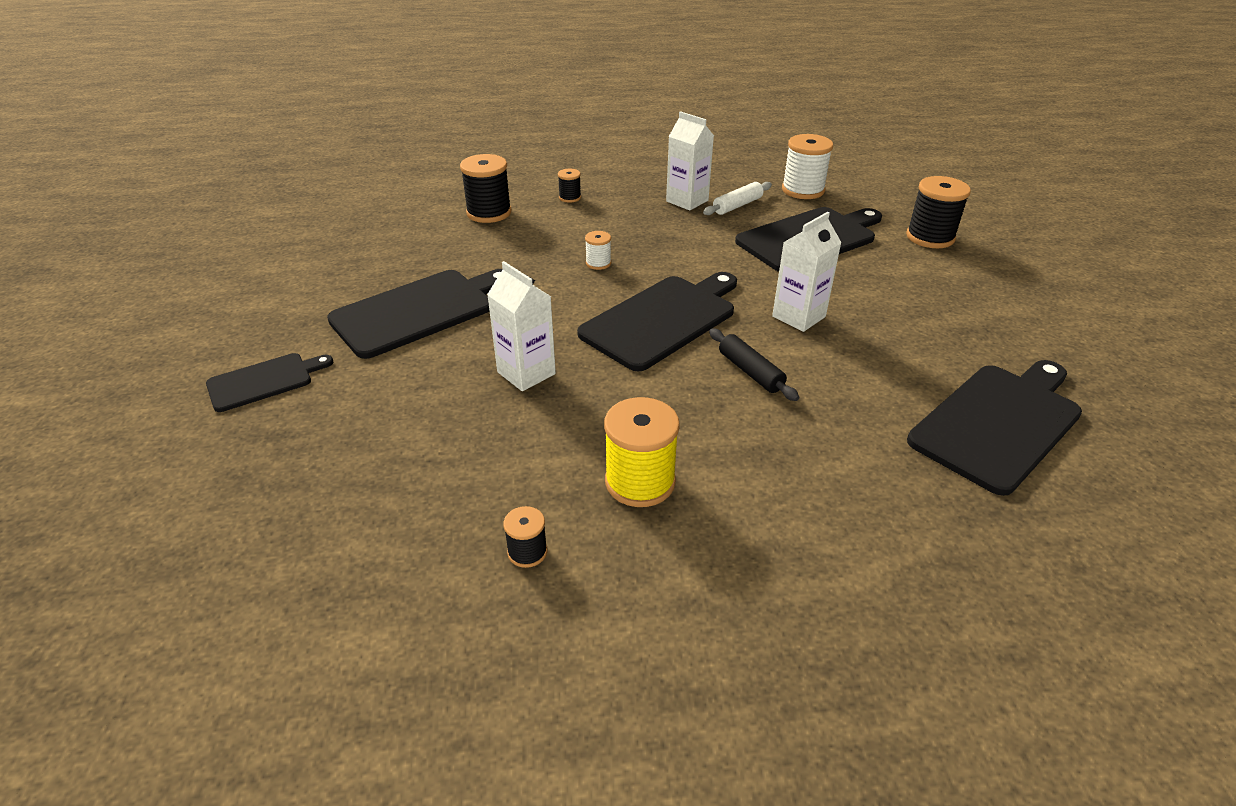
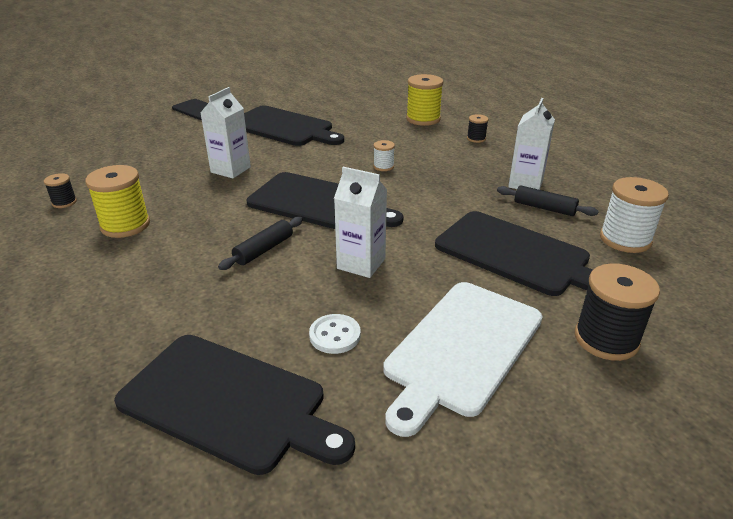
camera: 70 degrees right, 5 degrees down
(489, 213) = (423, 119): black spool -> yellow spool
(737, 206) = (544, 208): white rolling pin -> black rolling pin
(911, 351) = (335, 335): none -> white button
(935, 295) = (461, 349): none -> white cutting board

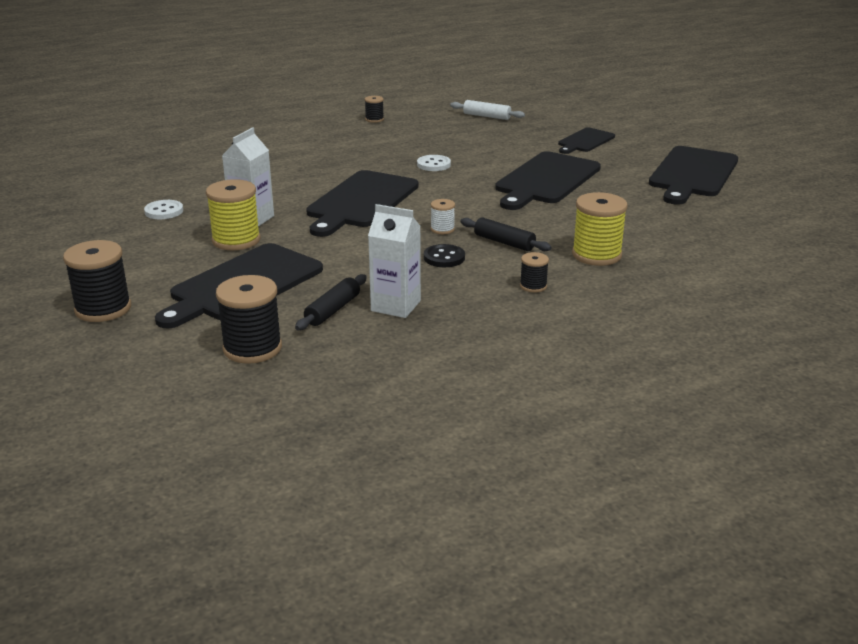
camera: 90 degrees right, 5 degrees down
(103, 144) = (487, 116): none -> white rolling pin
(125, 225) = (334, 140): yellow spool -> yellow spool (236, 240)
(229, 403) = (118, 186): black cutting board -> black cutting board (692, 174)
(230, 170) = (433, 164): white carton -> white button
(264, 250) = (284, 185): black rolling pin -> black rolling pin (504, 242)
(438, 166) = (444, 258): none -> black button
(461, 349) = (125, 251): white cutting board -> none
(625, 239) = (252, 348): white spool -> black spool

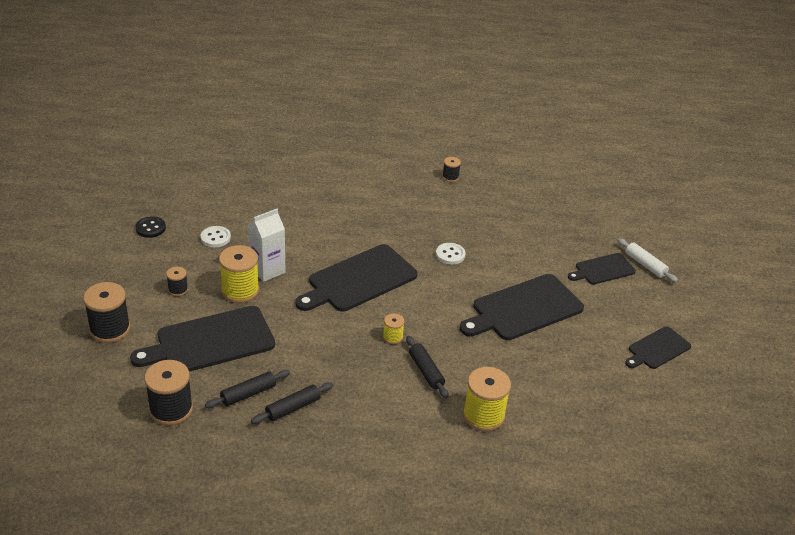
camera: 25 degrees right, 10 degrees up
(396, 306) = (293, 408): white carton -> black rolling pin
(442, 229) = (392, 337): white spool -> yellow spool
(444, 258) = (367, 370): black button -> black button (150, 228)
(487, 116) = (547, 205): white rolling pin -> white rolling pin (645, 265)
(533, 286) = (405, 429): black spool -> black spool (178, 290)
(692, 174) = (657, 349): black cutting board -> black cutting board, size x0.56

